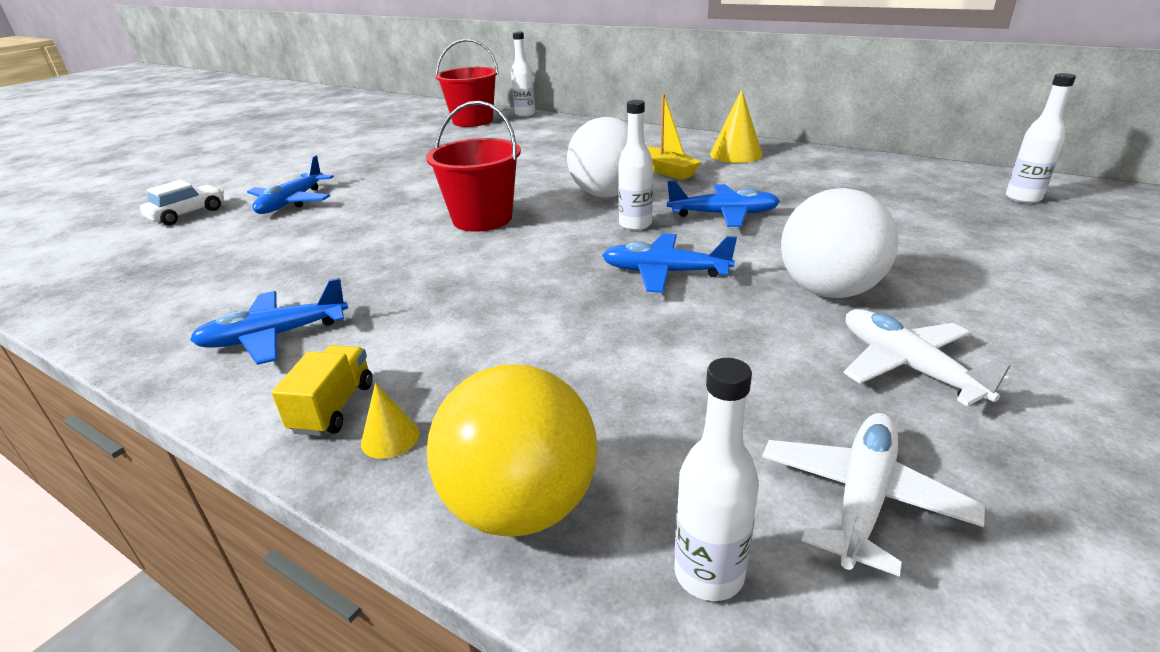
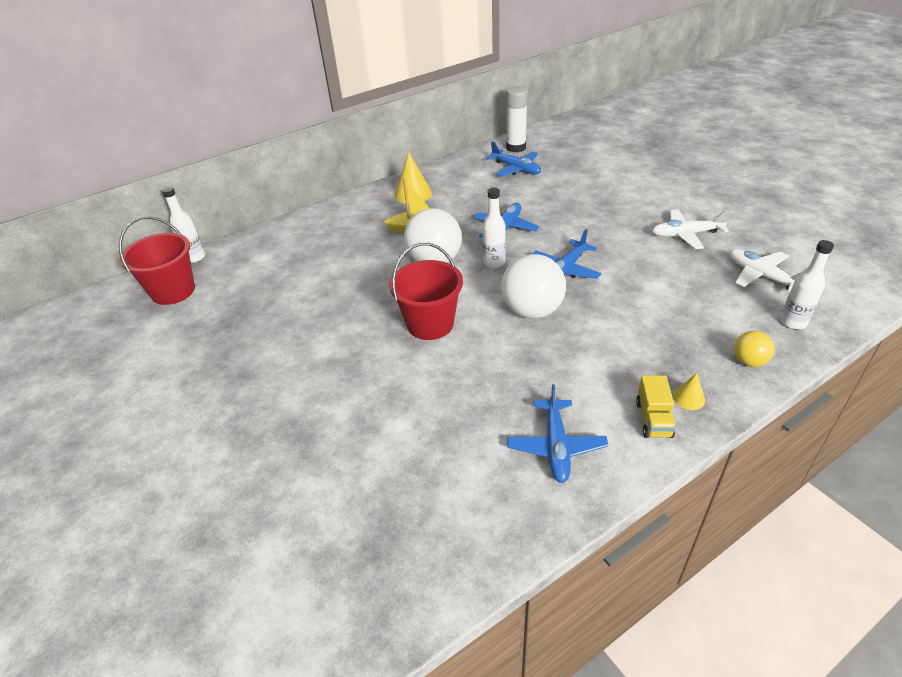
camera: 65 degrees left, 10 degrees up
(187, 214) = (242, 523): white car -> none
(291, 202) = (288, 436): blue plane -> blue plane (516, 169)
(333, 407) = (653, 419): yellow truck -> yellow truck turned 120 degrees counterclockwise
(521, 506) = (749, 361): yellow ball -> yellow ball, size x0.51
(828, 291) = (614, 229): white ball -> white ball (532, 311)
(955, 177) = (516, 147): none -> white glue stick
(1023, 198) = (555, 144): white bottle -> none

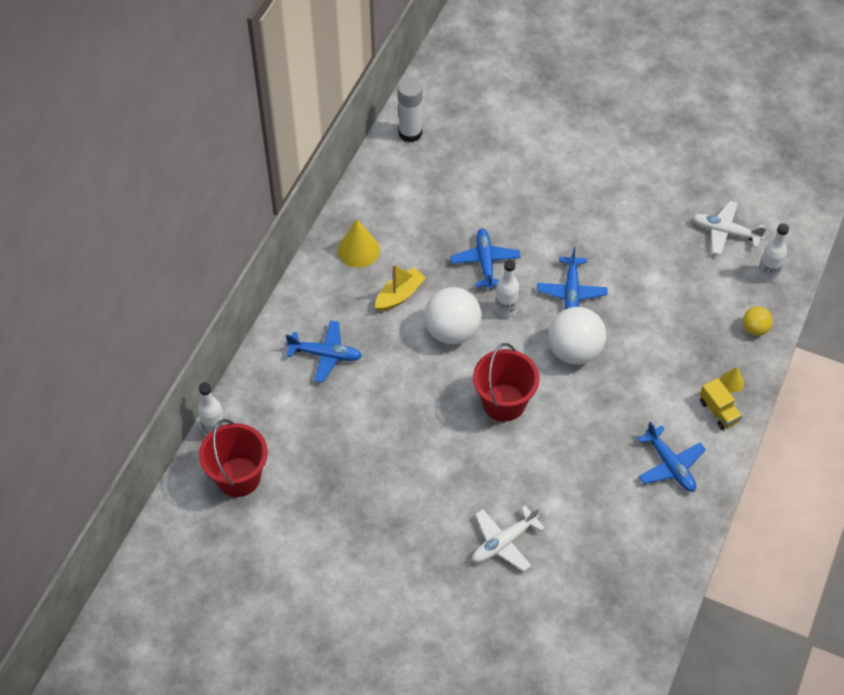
camera: 35 degrees left, 15 degrees up
(516, 169) = (435, 169): blue plane -> blue plane (326, 355)
(686, 234) = (644, 205): white plane -> white plane (503, 542)

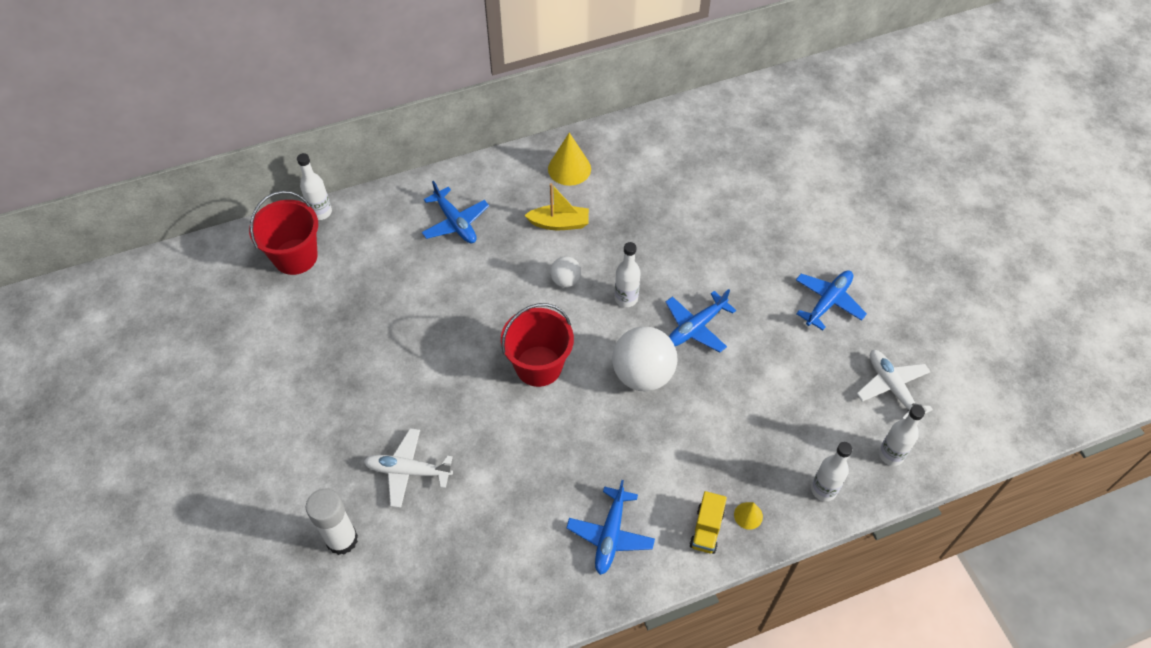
camera: 45 degrees right, 0 degrees up
(410, 133) = (710, 115): white glue stick -> white glue stick (342, 539)
(452, 331) = (565, 280): white ball -> white ball, size x0.51
(485, 262) = (653, 250): blue plane -> blue plane (828, 302)
(755, 329) = (823, 489): yellow ball -> white bottle

